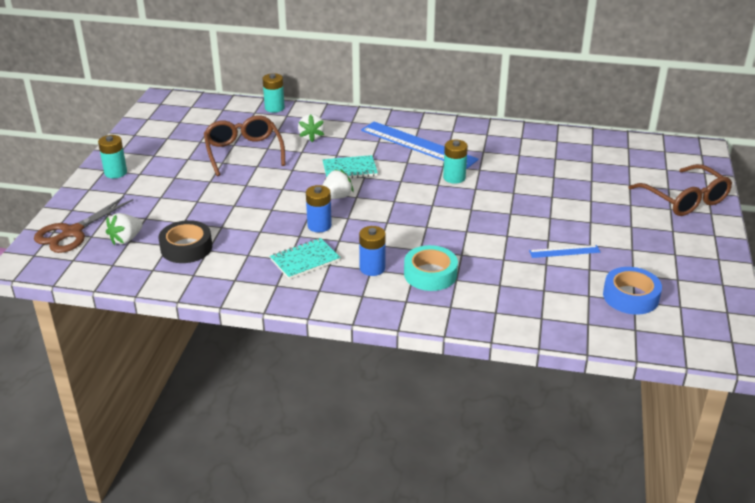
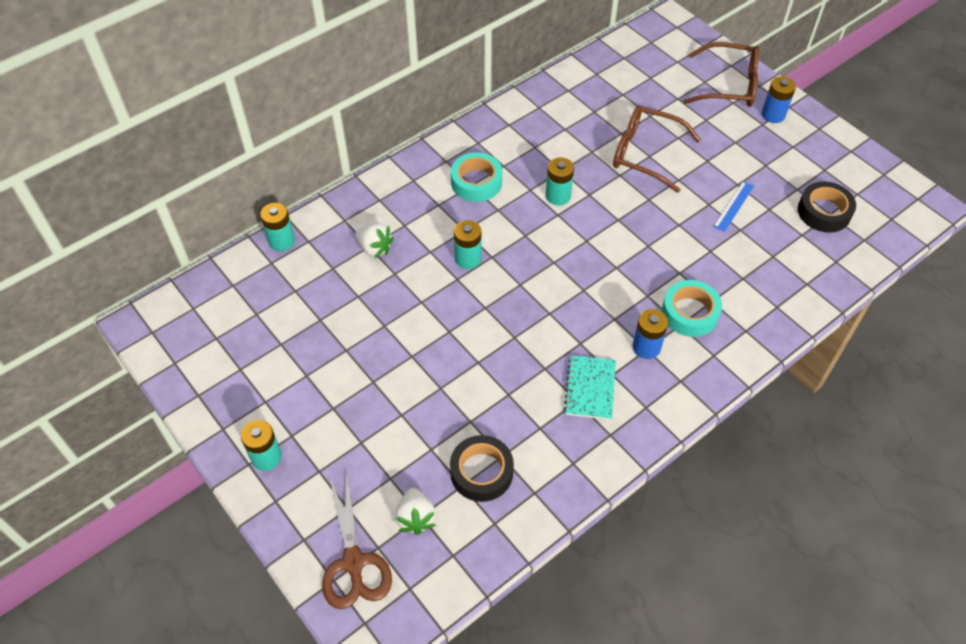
camera: 50 degrees left, 20 degrees up
(244, 152) = (346, 320): brown glasses -> brown glasses (646, 154)
(319, 225) = (543, 342): blue battery -> blue battery (773, 115)
(336, 197) = (506, 299): white strawberry -> none
(349, 169) = (468, 259): turquoise notebook -> turquoise battery
(418, 145) = (476, 182): blue ruler -> turquoise tape
(630, 296) = (824, 212): blue tape -> black tape

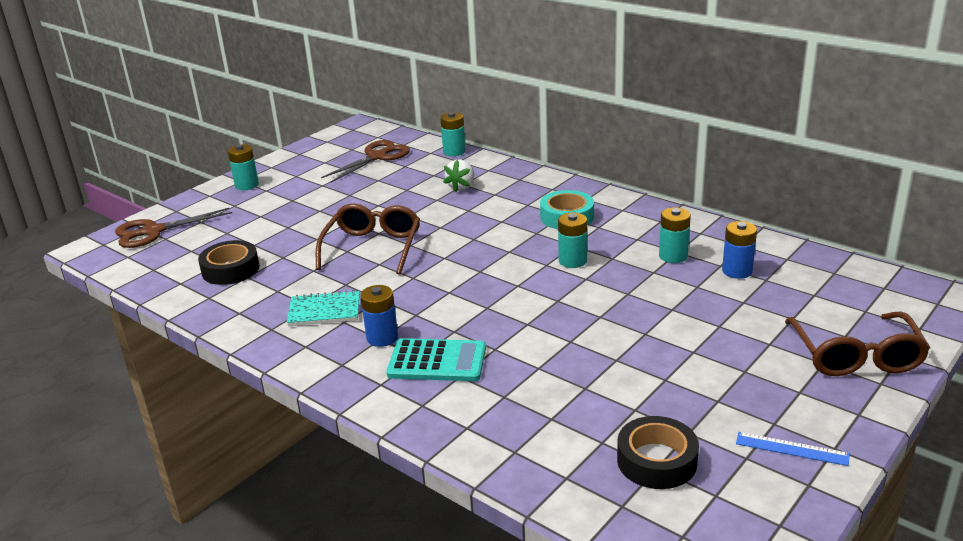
camera: 80 degrees right, 25 degrees down
(255, 314) = (377, 157): none -> brown scissors
(416, 518) = (189, 248): white strawberry -> none
(468, 259) = (466, 228): turquoise battery -> turquoise battery (673, 256)
(646, 154) = (673, 306): brown glasses -> brown glasses (372, 248)
(690, 313) = (437, 361): turquoise tape -> turquoise calculator
(733, 206) = (623, 379): blue ruler -> blue ruler (792, 448)
(773, 115) = (827, 400): blue battery -> blue battery (737, 271)

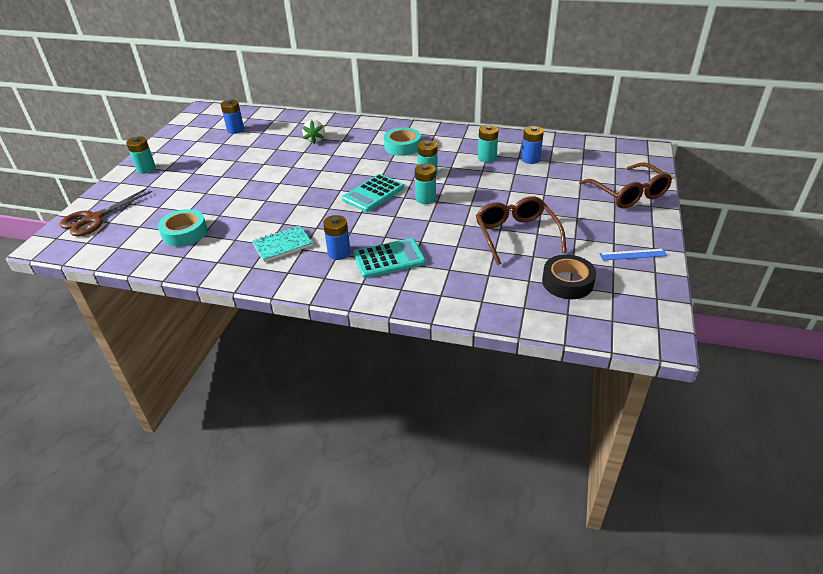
camera: 25 degrees left, 10 degrees up
(230, 269) = (184, 233): black tape -> turquoise tape
(372, 248) = (283, 194): brown glasses -> brown glasses (516, 235)
(377, 157) = (235, 130): brown scissors -> blue battery
(454, 151) = (290, 116): turquoise battery -> turquoise battery (425, 198)
(481, 271) = (373, 193): none -> turquoise calculator

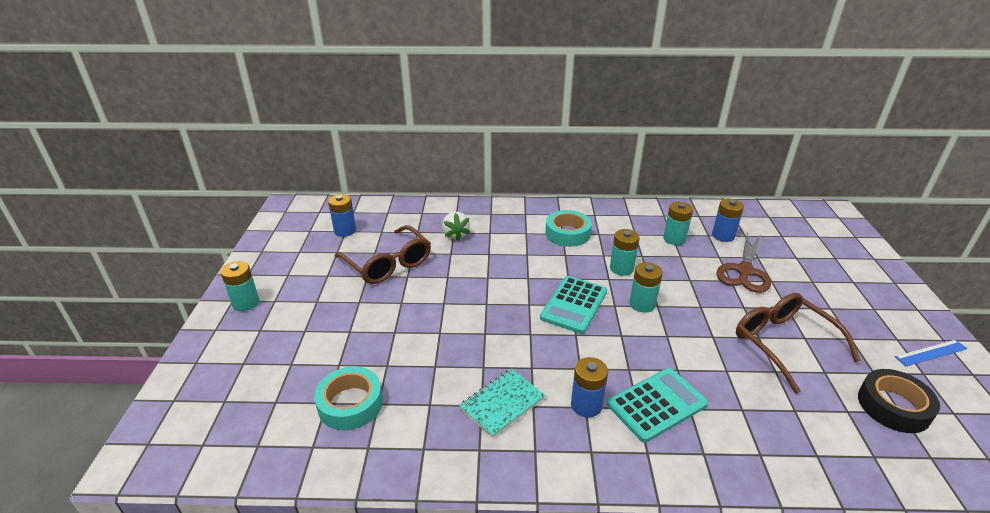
camera: 15 degrees left, 5 degrees down
(94, 219) = (198, 399): brown scissors -> brown scissors (744, 271)
(628, 193) = (858, 269): brown glasses -> brown glasses (387, 263)

